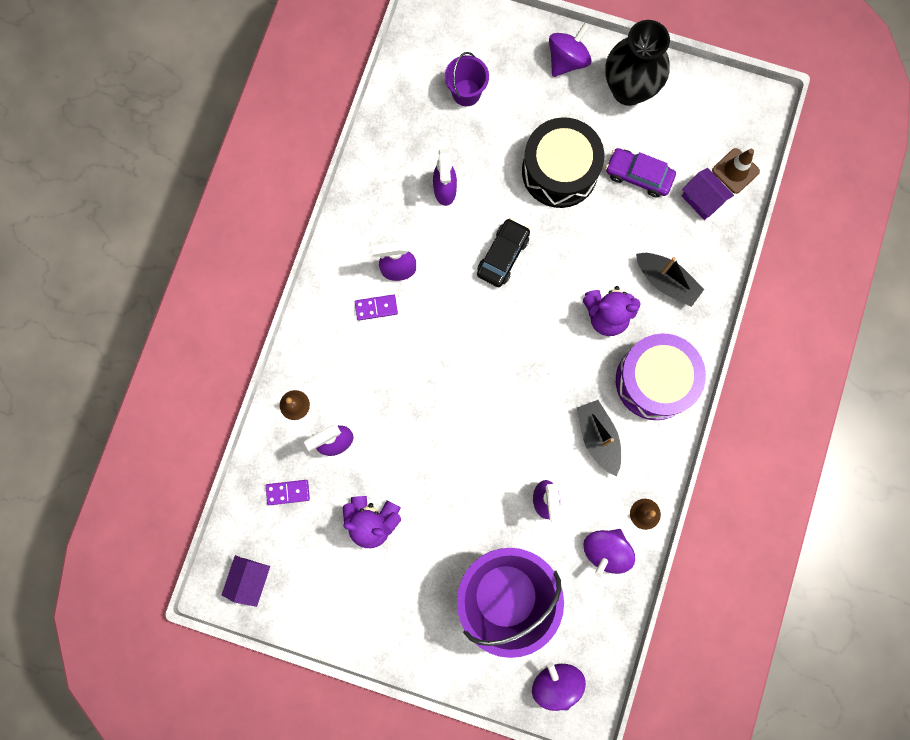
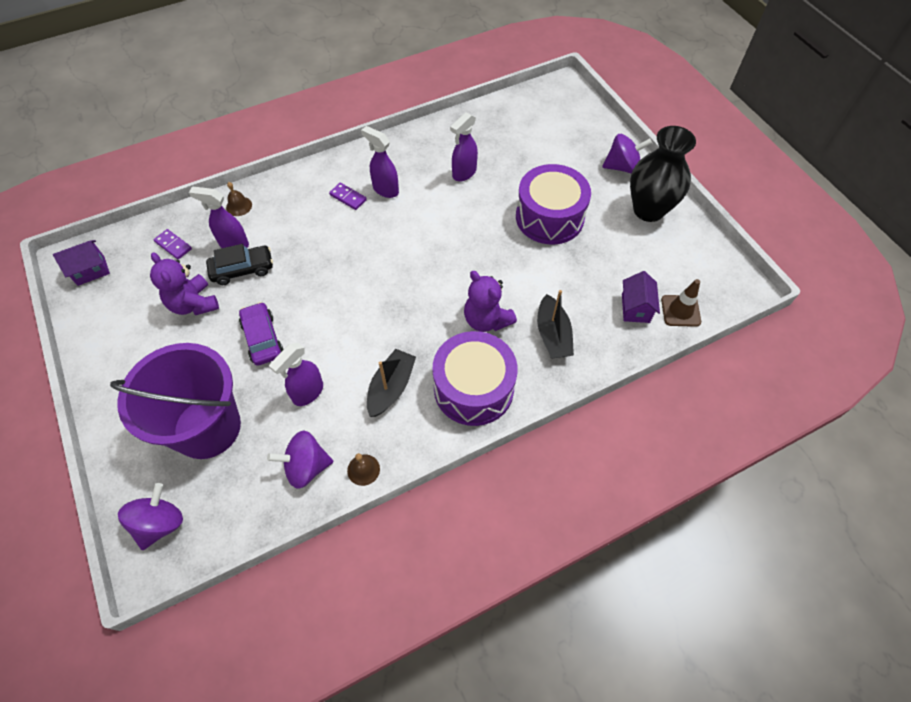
camera: 45 degrees right, 20 degrees down
(466, 93) = (536, 138): purple bucket -> none
(503, 255) = (458, 232): black car -> black car (242, 269)
(559, 171) = (549, 217): black drum -> purple drum
(638, 176) = (602, 260): purple car -> purple car (262, 338)

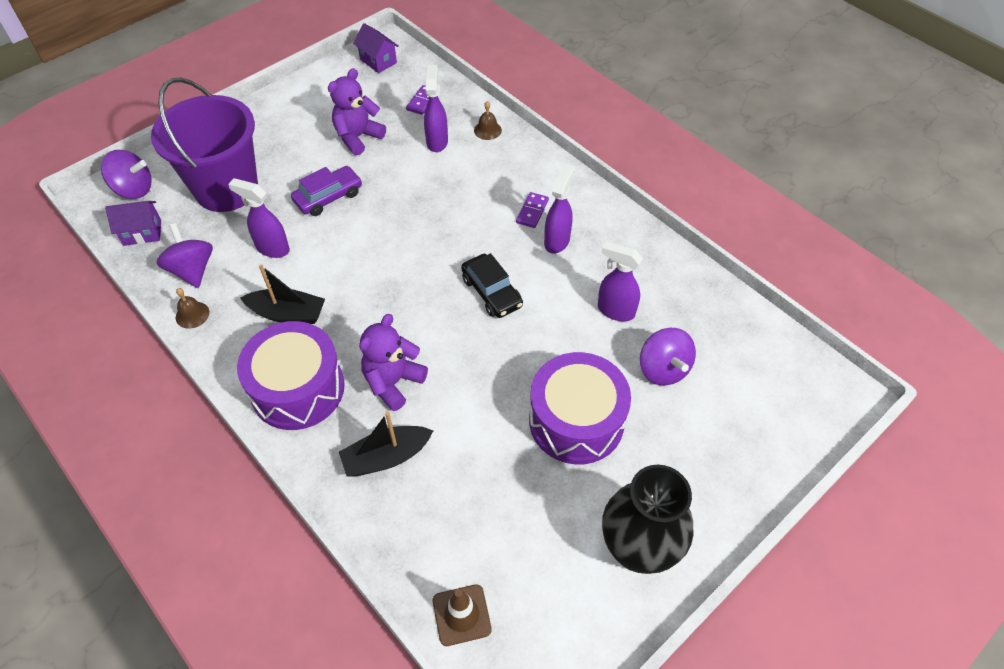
camera: 75 degrees right, 5 degrees down
(242, 269) = (407, 157): black car -> black car (492, 292)
(622, 167) = (710, 500): purple spinning top -> purple spinning top (663, 369)
(635, 308) = (451, 552): purple house -> purple house (142, 233)

